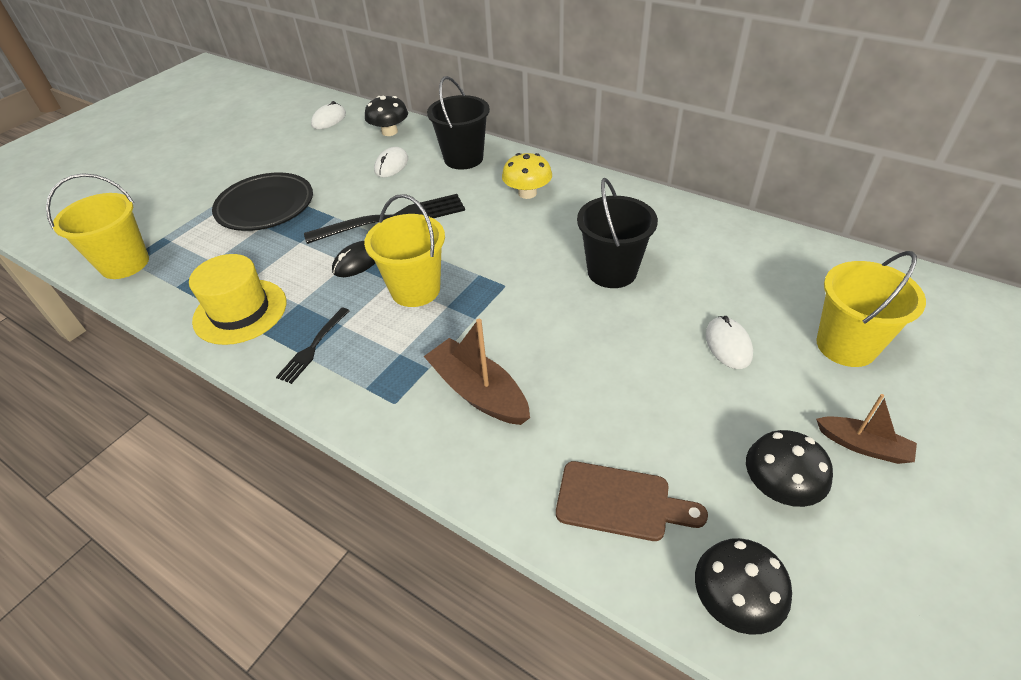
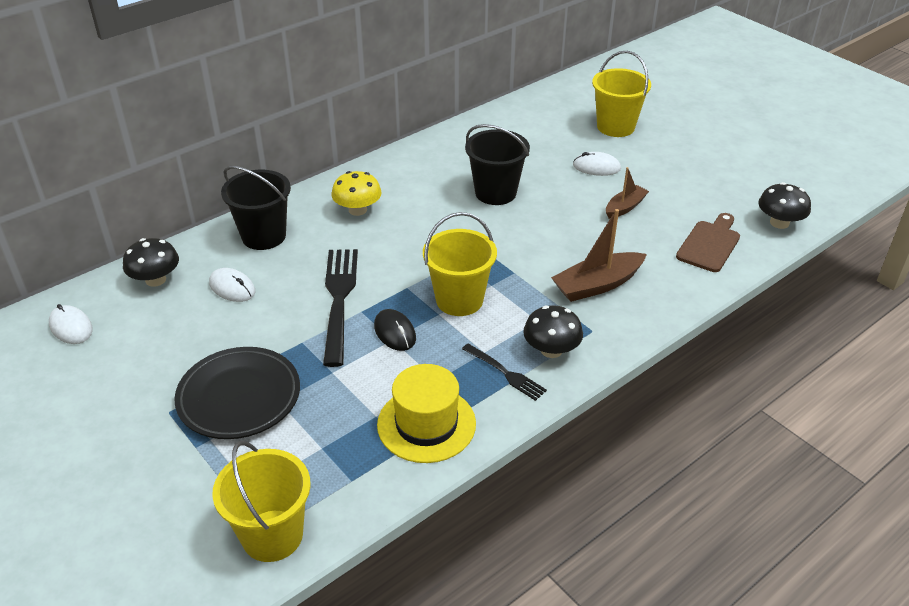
camera: 75 degrees left, 5 degrees down
(779, 486) = (712, 185): black mushroom -> black mushroom (551, 350)
(863, 446) = (692, 149): brown boat -> brown boat (625, 207)

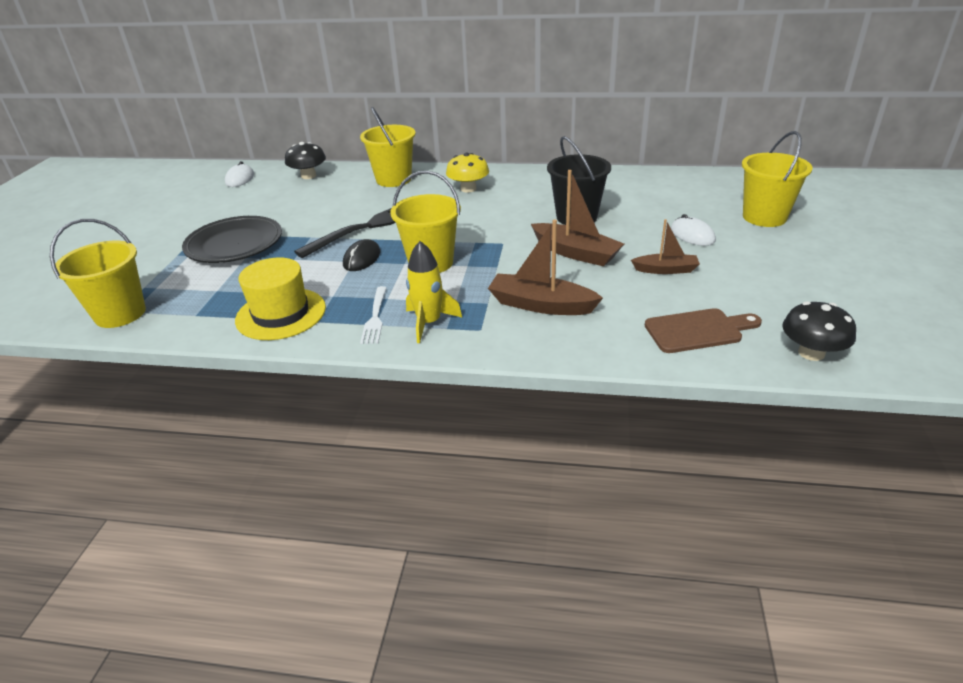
camera: 50 degrees right, 5 degrees down
(232, 287) = (332, 195): white mouse -> none
(264, 236) = (393, 179): black bucket -> yellow bucket
(505, 373) = (375, 317): black fork -> white fork
(548, 227) = (576, 253): none -> brown boat
(551, 350) = (429, 323): black mushroom -> yellow rocket

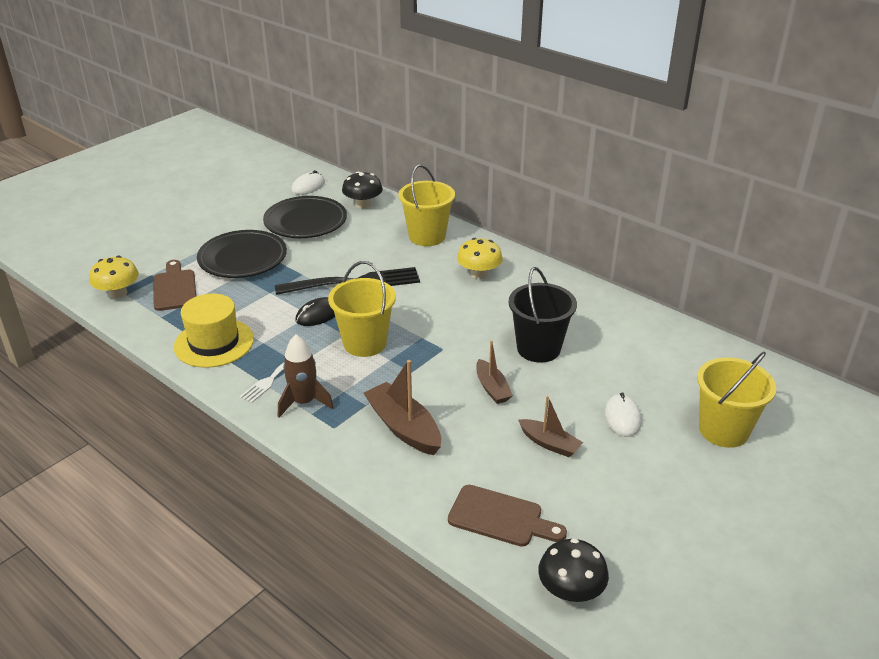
camera: 30 degrees right, 0 degrees up
(120, 314) = (118, 293): yellow bucket -> yellow mushroom
(184, 288) = (174, 288): none -> brown cutting board
(268, 202) = (305, 222): none -> black plate
(429, 323) = (304, 402): yellow rocket -> brown rocket
(576, 253) = (492, 388): brown boat -> brown boat, size x0.62

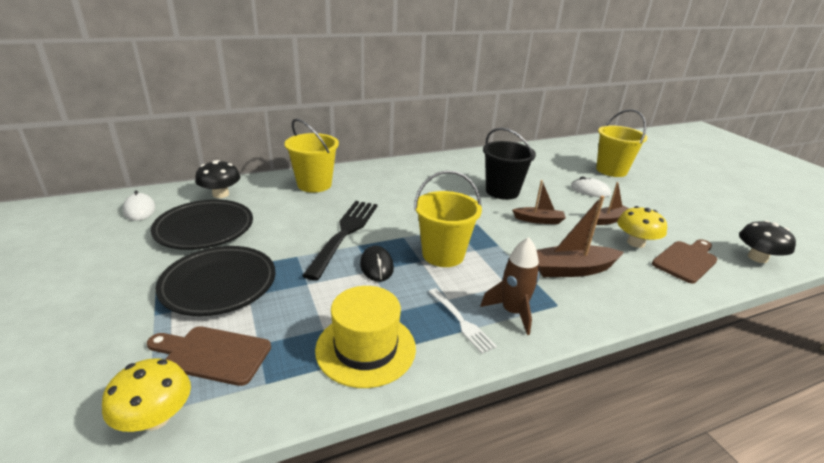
camera: 65 degrees left, 5 degrees down
(479, 274) = (391, 182): yellow mushroom -> yellow mushroom (635, 243)

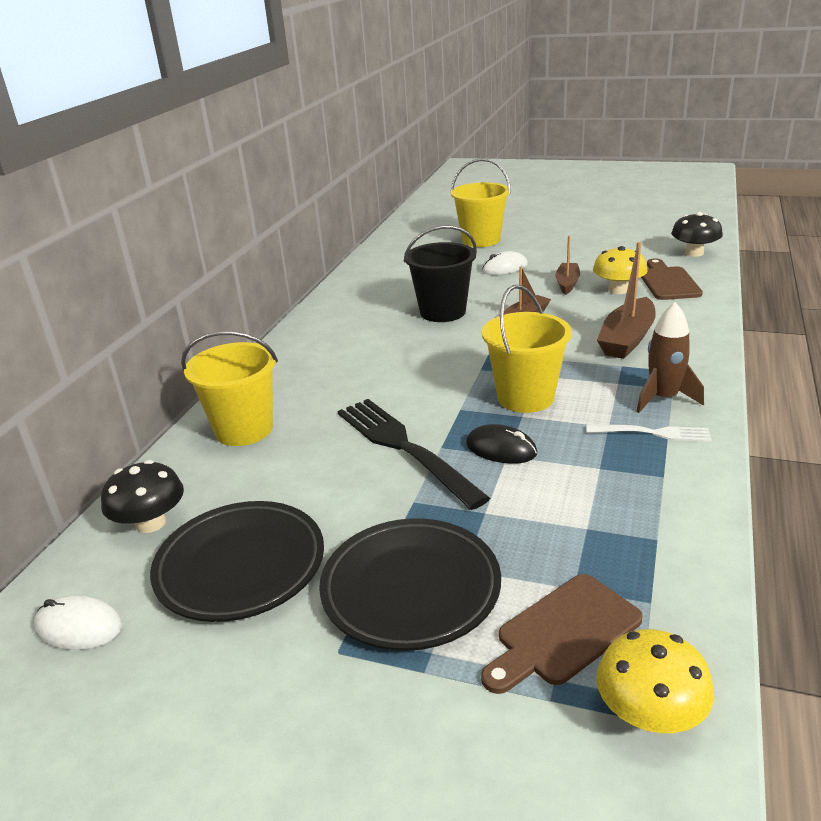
camera: 45 degrees left, 0 degrees up
(366, 348) = (646, 509): yellow hat -> none

